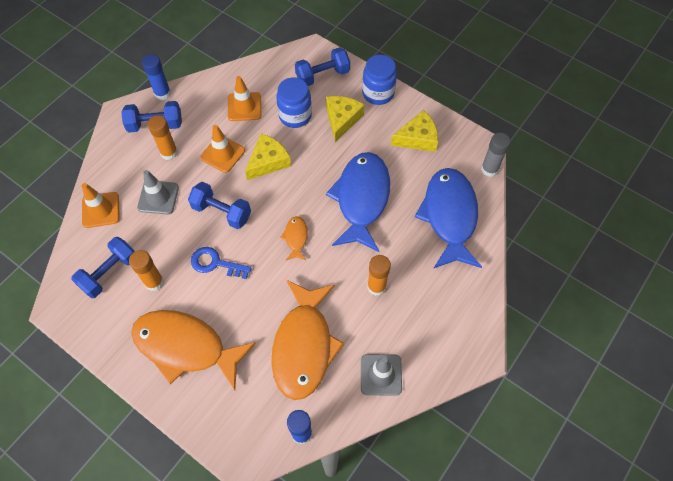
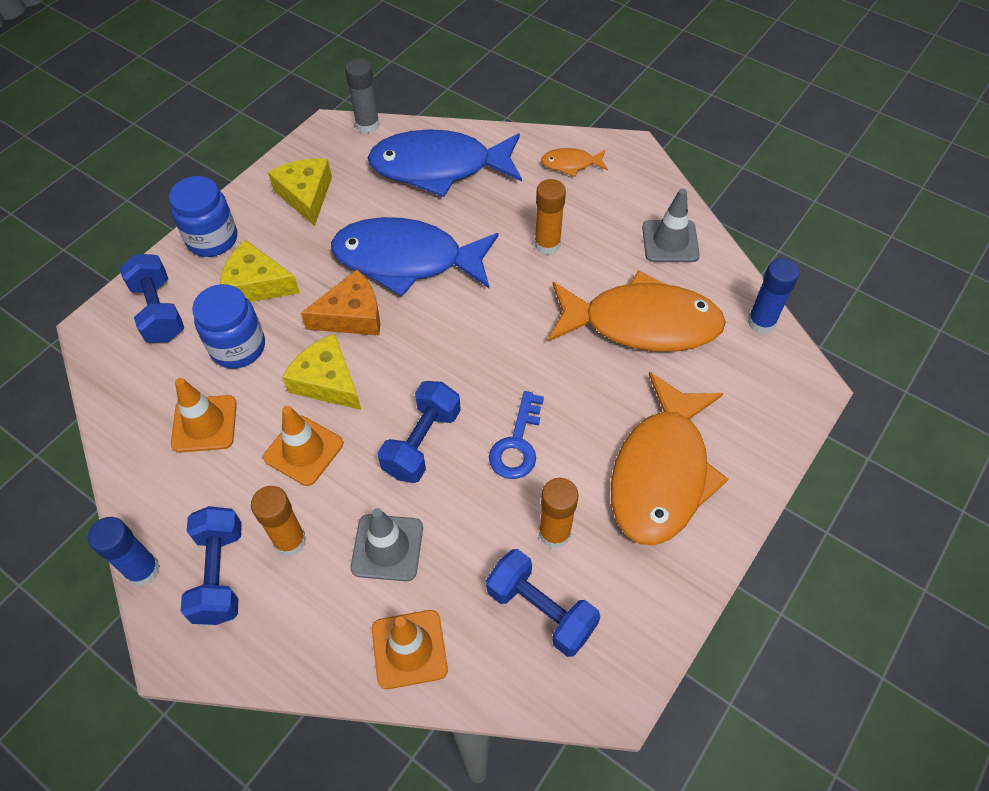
camera: 90 degrees left, 5 degrees down
(296, 238) = (471, 338): orange fish -> orange fish (571, 164)
(316, 171) = (352, 315): none -> orange cheese

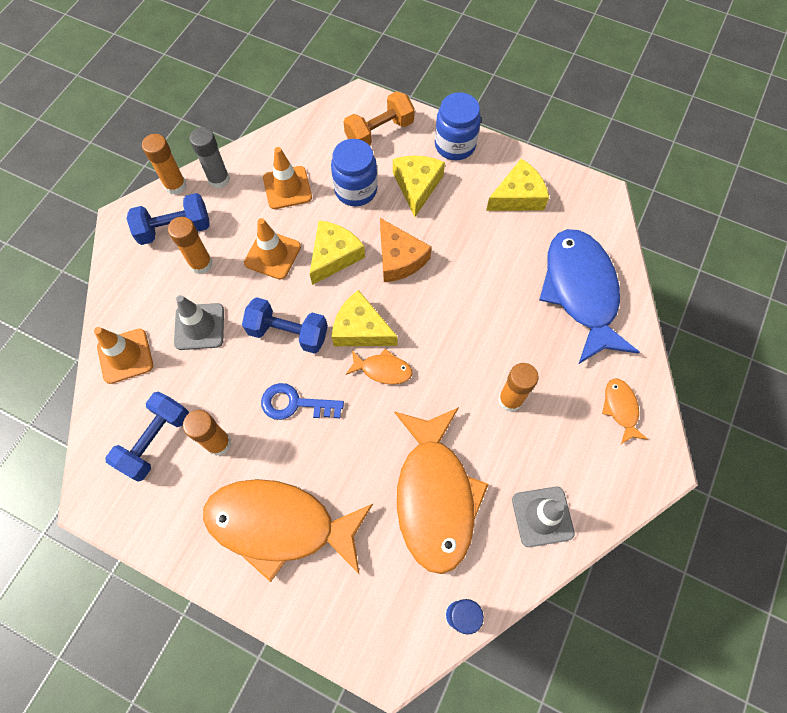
camera: 80 degrees right, 10 degrees up
(143, 570) = (175, 185): blue glue stick -> orange glue stick
(159, 311) = (379, 132): blue dumbbell -> orange dumbbell
(367, 125) = (616, 223): grey glue stick -> grey glue stick (219, 179)
(407, 260) = (465, 287): blue fish -> none
(435, 365) = (361, 329): none -> yellow cheese
(491, 350) = (383, 370): none -> orange fish

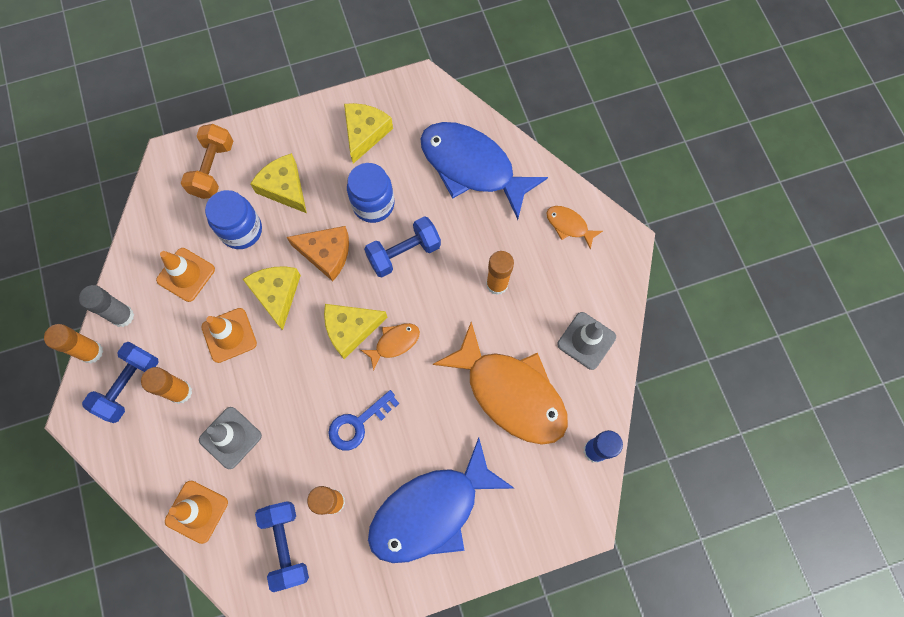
camera: 45 degrees left, 5 degrees up
(280, 525) = (431, 510): orange fish -> blue fish
(288, 333) = (301, 380): blue dumbbell -> blue dumbbell (404, 253)
(455, 145) = (281, 132): blue jar -> blue jar (373, 204)

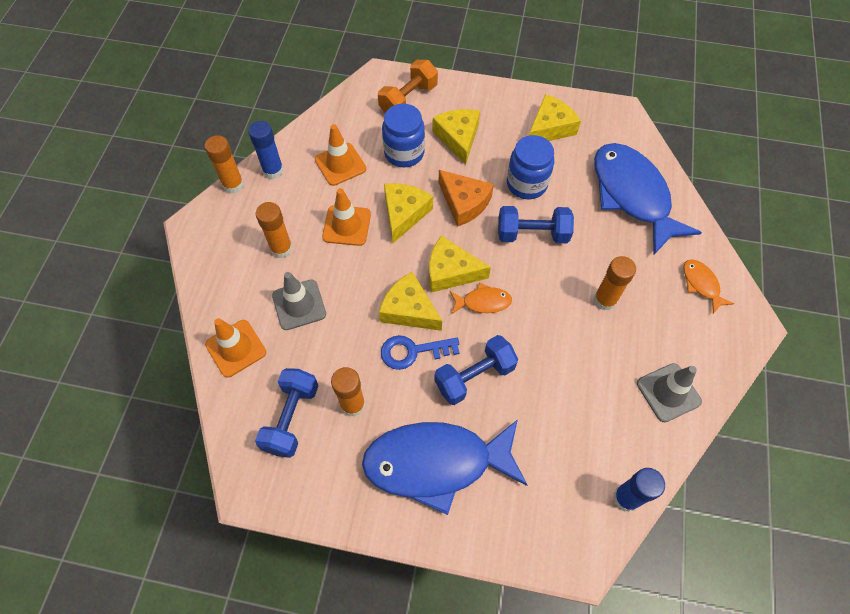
camera: 30 degrees right, 10 degrees down
(122, 316) = (273, 171): grey glue stick -> blue glue stick
(129, 385) = (245, 223): blue dumbbell -> blue dumbbell (474, 376)
(333, 386) = (409, 310): none -> yellow cheese
(510, 392) = (568, 399): orange fish -> none

